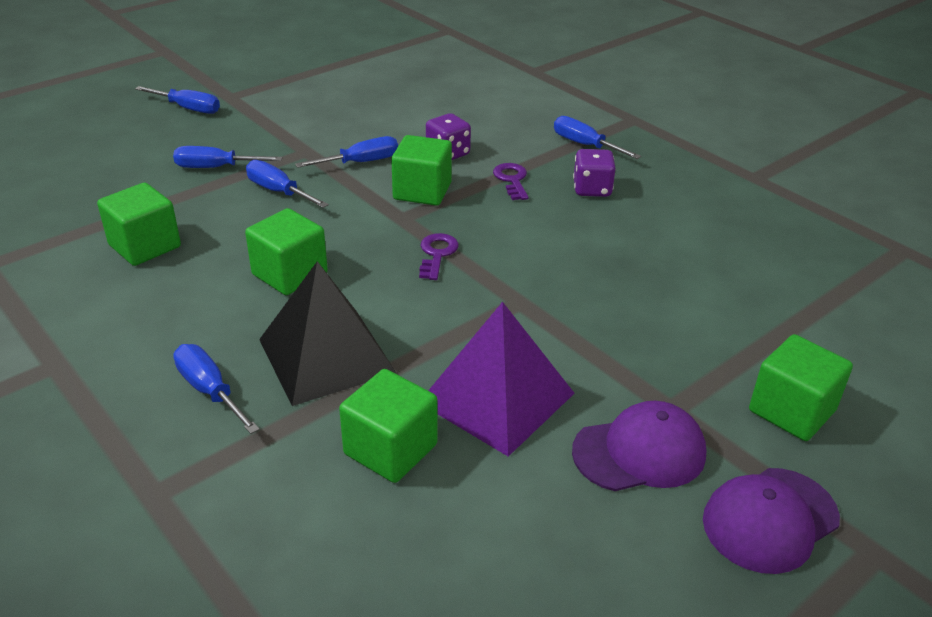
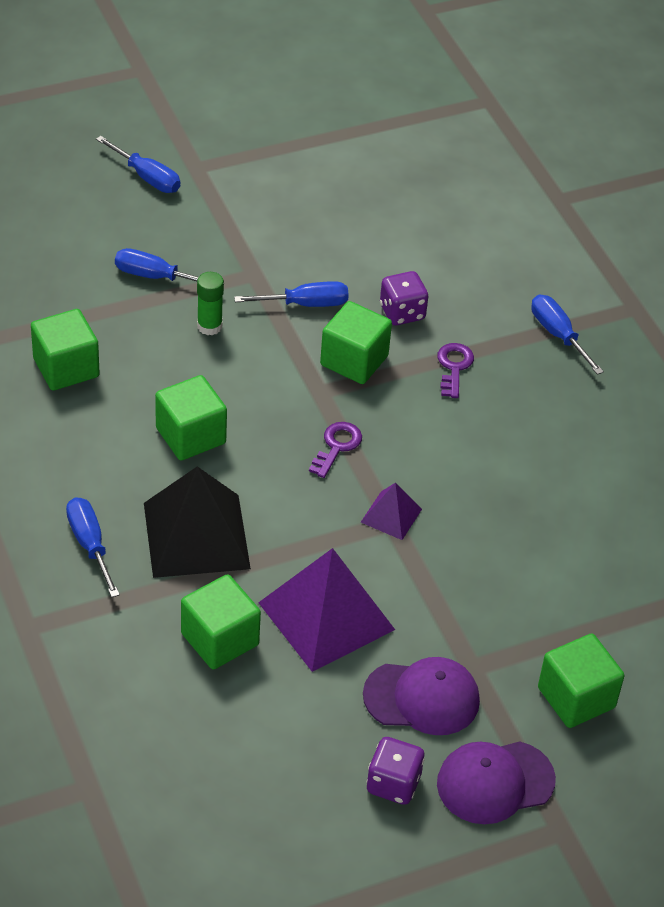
camera: 15 degrees right, 10 degrees up
(278, 191) = (209, 326): blue screwdriver -> green glue stick
(516, 296) = (391, 515): none -> purple pyramid
(592, 189) = (532, 401): purple dice -> purple dice (393, 784)

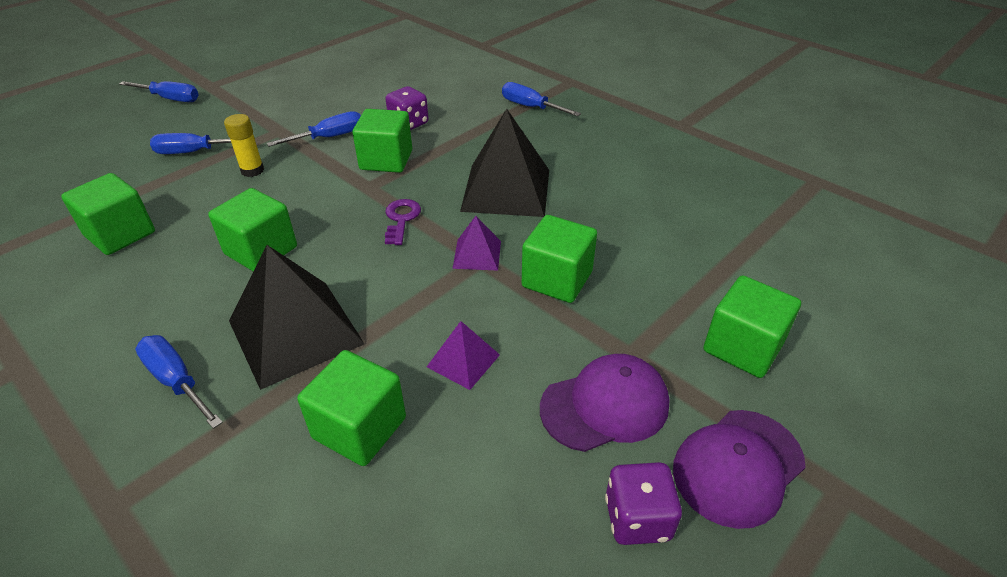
camera: 20 degrees left, 5 degrees down
(209, 326) = (252, 170): green glue stick -> yellow glue stick
(326, 615) = (463, 360): purple pyramid -> purple pyramid, size x0.49
(452, 570) = (557, 279): none -> green cube
(454, 367) = (467, 143): purple key -> none
(461, 447) = (506, 190): none -> black pyramid

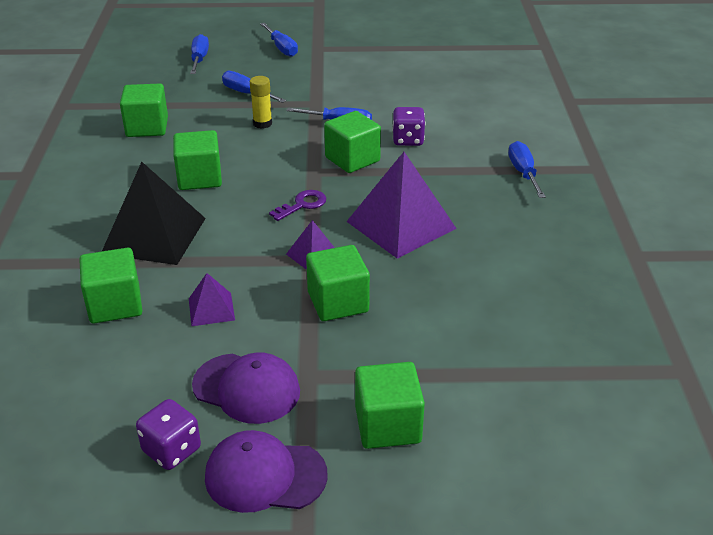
camera: 45 degrees right, 5 degrees down
(177, 381) = (73, 224): blue screwdriver -> blue screwdriver (199, 59)
(506, 190) = (401, 225): black pyramid -> purple pyramid

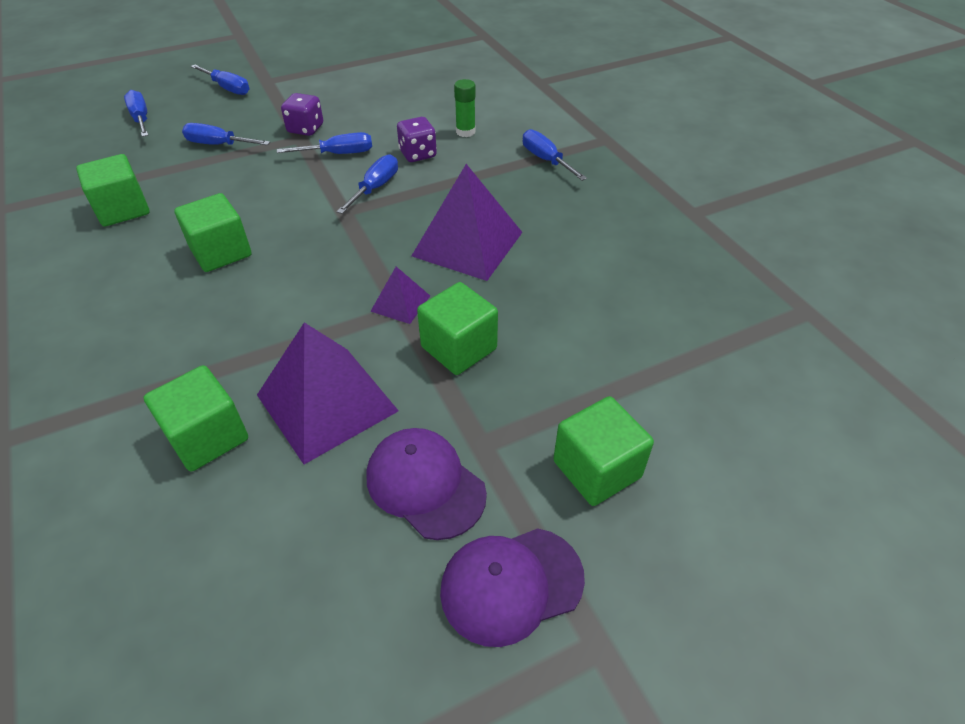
camera: 25 degrees left, 10 degrees up
(154, 235) = (206, 335): black pyramid -> none
(172, 450) = (386, 598): purple dice -> purple dice (305, 129)
(211, 309) = (327, 402): purple pyramid -> purple pyramid, size x2.05
(247, 388) = (425, 484): purple cap -> purple cap turned 135 degrees counterclockwise
(262, 123) = (256, 173): yellow glue stick -> none
(302, 205) = (354, 251): purple key -> none
(352, 159) = (375, 188): green cube -> blue screwdriver
(464, 130) = (465, 132): none -> green glue stick

